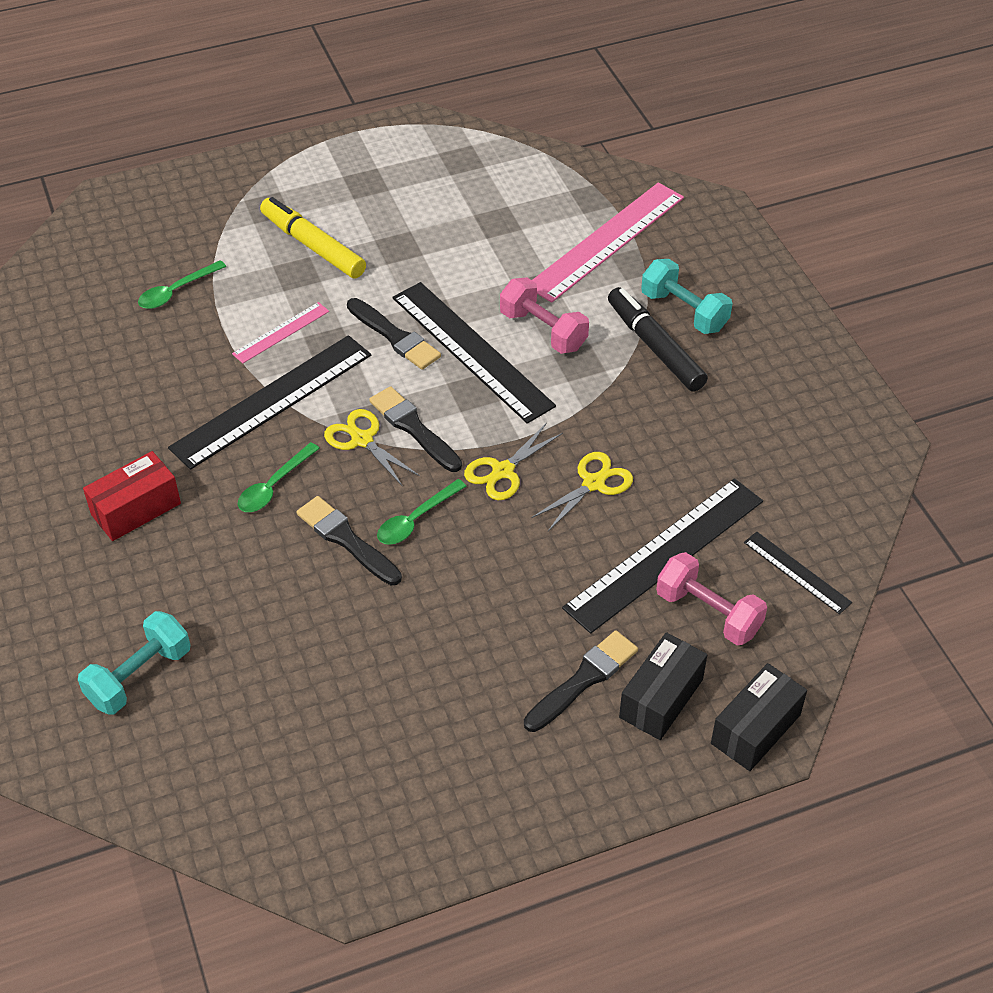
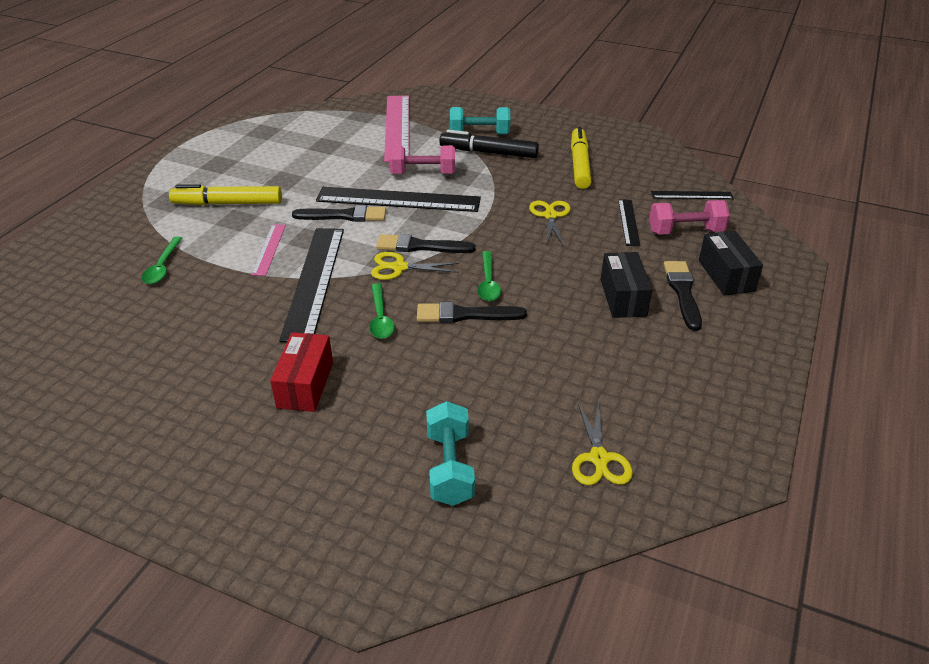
camera: 45 degrees left, 10 degrees down
(503, 471) = (498, 236): yellow scissors -> yellow scissors (599, 458)
(664, 553) = (628, 222): black ruler -> black ruler, size x0.50
(733, 436) = (579, 164): none -> yellow marker
(756, 729) = (780, 259): black box -> black box (623, 297)

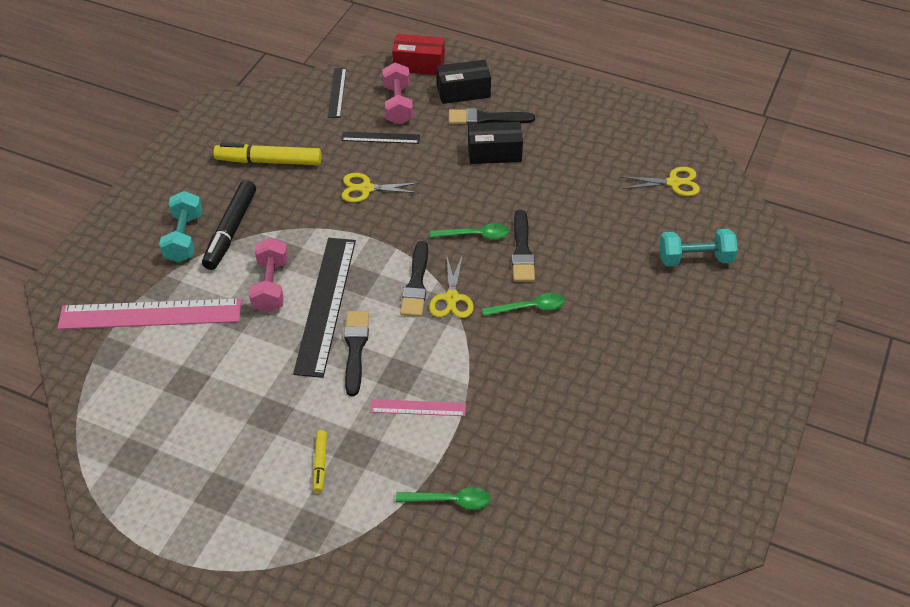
camera: 90 degrees left, 10 degrees up
(228, 203) = (320, 464): yellow marker -> yellow marker, size x0.51
(305, 385) = (621, 351): red box -> red box (419, 65)
(314, 281) = (475, 362): black ruler -> none

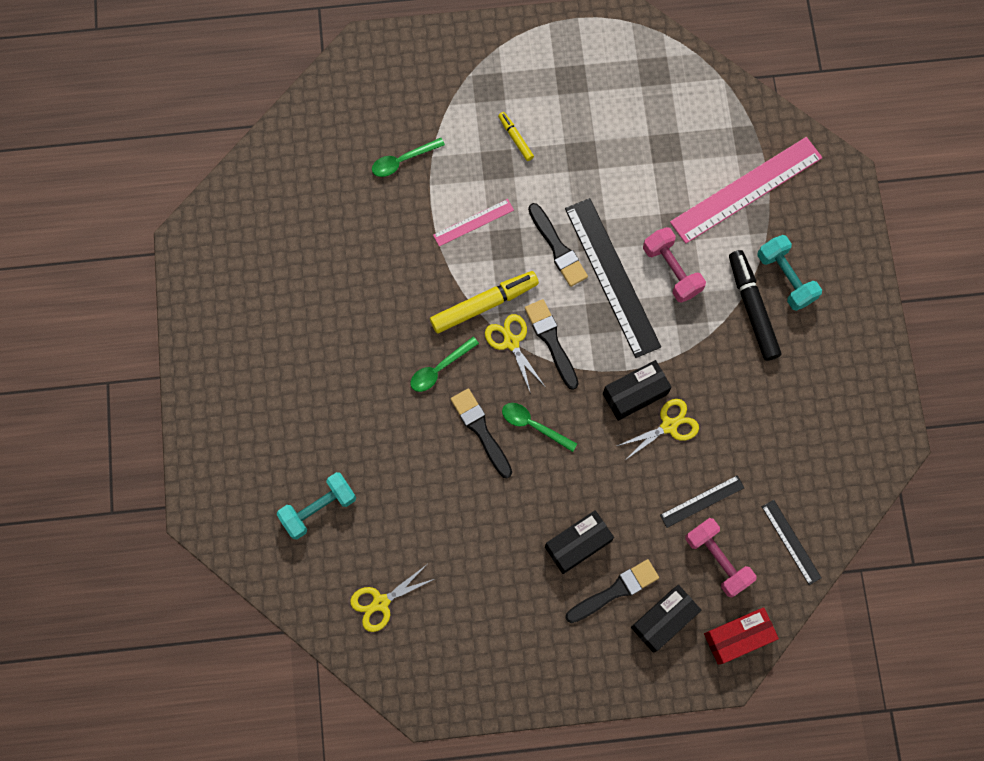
camera: 150 degrees right, 25 degrees up
(269, 161) = (784, 408): yellow marker -> yellow marker (484, 304)
(376, 219) = (635, 394): none -> black box
(475, 235) = (533, 425): green spoon -> green spoon turned 60 degrees clockwise

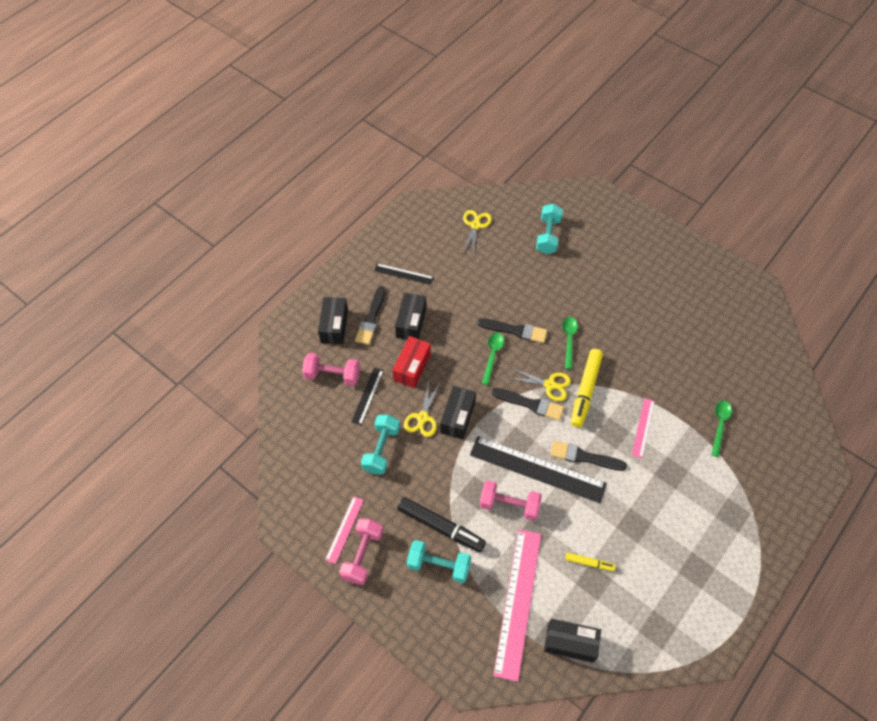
camera: 135 degrees right, 15 degrees down
(515, 138) = (681, 498): yellow marker -> yellow marker (589, 563)
(533, 425) = (492, 355): green spoon -> green spoon turned 60 degrees counterclockwise
(735, 124) = (570, 643): none -> black box
(737, 637) = (288, 349): red box -> red box (412, 367)
(739, 431) = (381, 449): none -> turquoise dumbbell
(791, 542) = (300, 417): black ruler -> black ruler (403, 274)
(842, 386) = (344, 529): none -> pink ruler
(846, 348) = (362, 555): none -> pink dumbbell

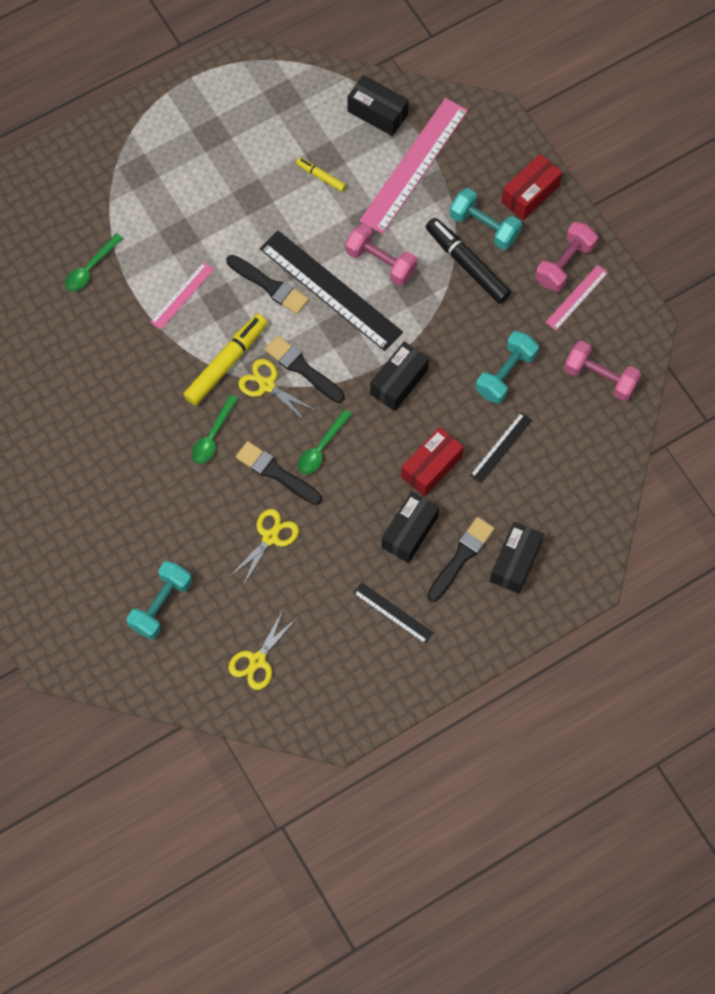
camera: 160 degrees left, 10 degrees up
(332, 375) = (537, 490): pink dumbbell -> pink dumbbell (600, 377)
(410, 610) = (530, 194): none -> red box
(422, 417) = (441, 396): yellow scissors -> yellow scissors (270, 537)

